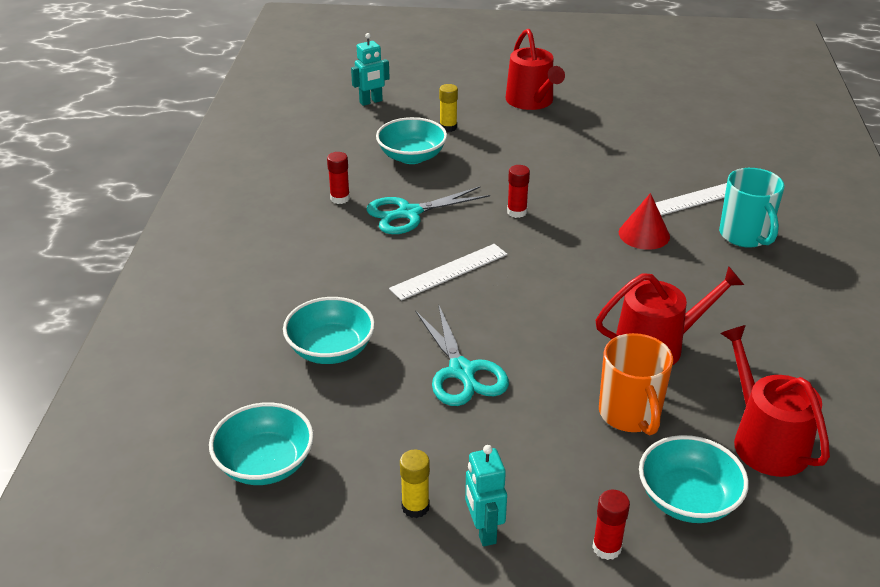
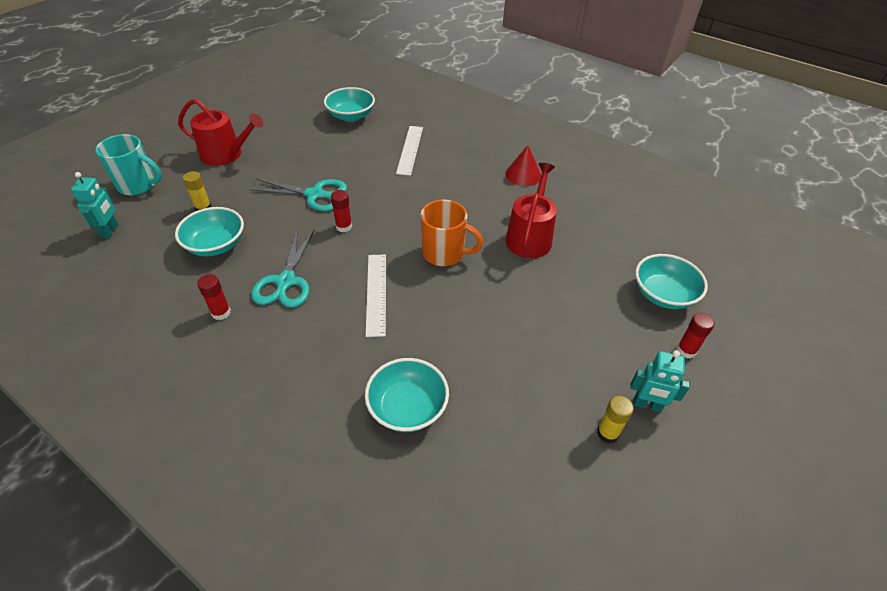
camera: 60 degrees left, 10 degrees up
(265, 464) = (512, 515): turquoise bowl -> turquoise bowl (351, 116)
(462, 371) = (488, 340): turquoise scissors -> turquoise scissors (314, 194)
(630, 414) = (581, 280): orange mug -> orange mug (444, 254)
(644, 234) = (423, 186): red cone -> red cone (523, 175)
(745, 236) = (461, 151): turquoise mug -> turquoise mug (138, 185)
(765, 440) = (633, 239): red watering can -> none

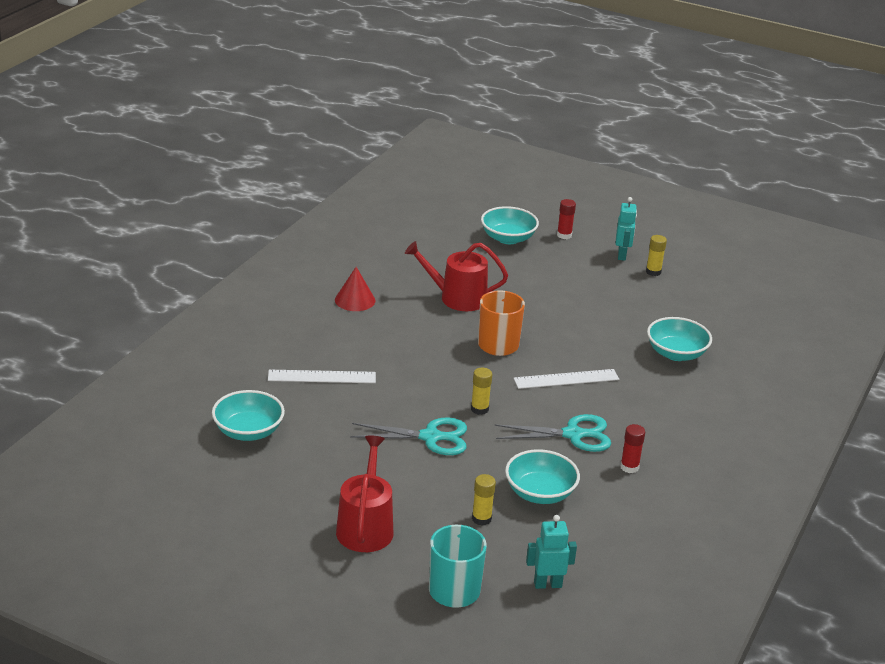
camera: 100 degrees left, 15 degrees down
(314, 194) = (430, 437): turquoise scissors -> turquoise scissors turned 90 degrees clockwise
(344, 226) = (479, 409): red glue stick -> yellow glue stick

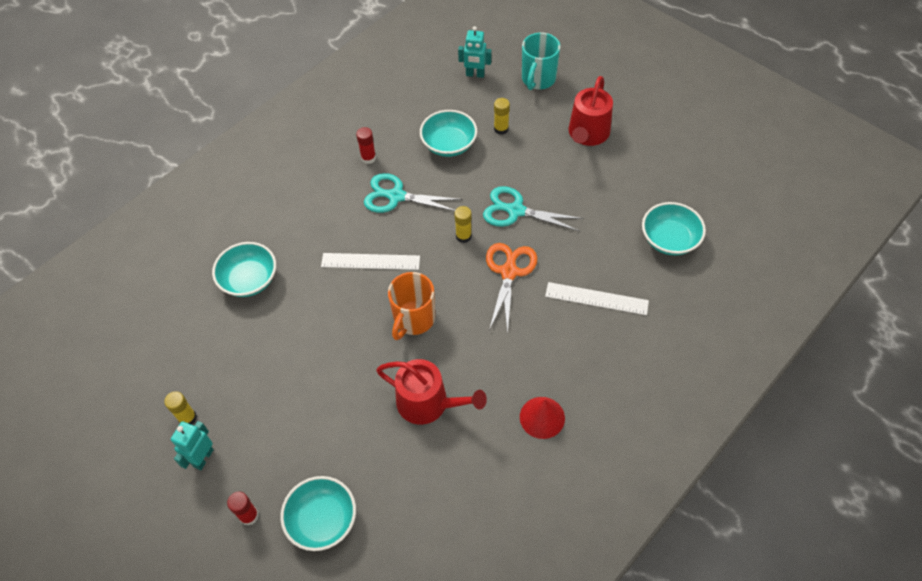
camera: 160 degrees left, 25 degrees up
(419, 386) = (509, 272): none -> orange scissors

